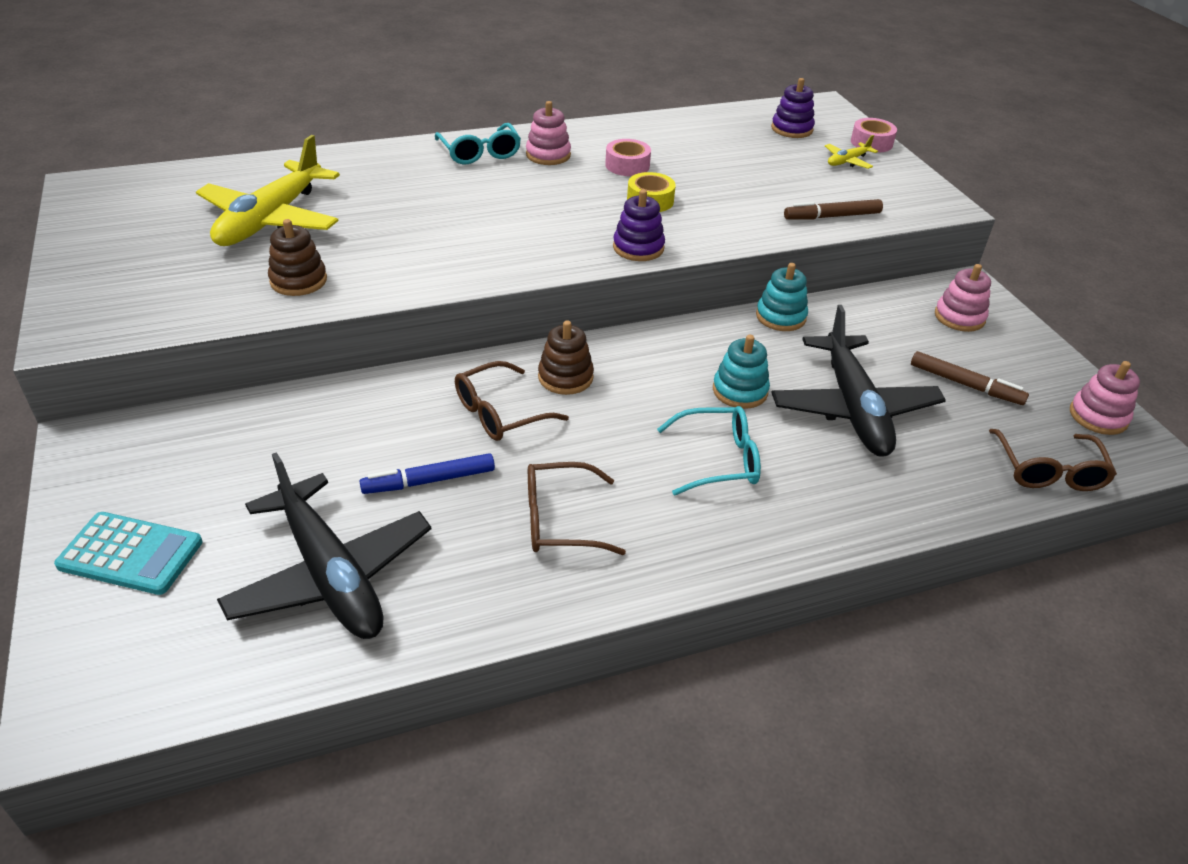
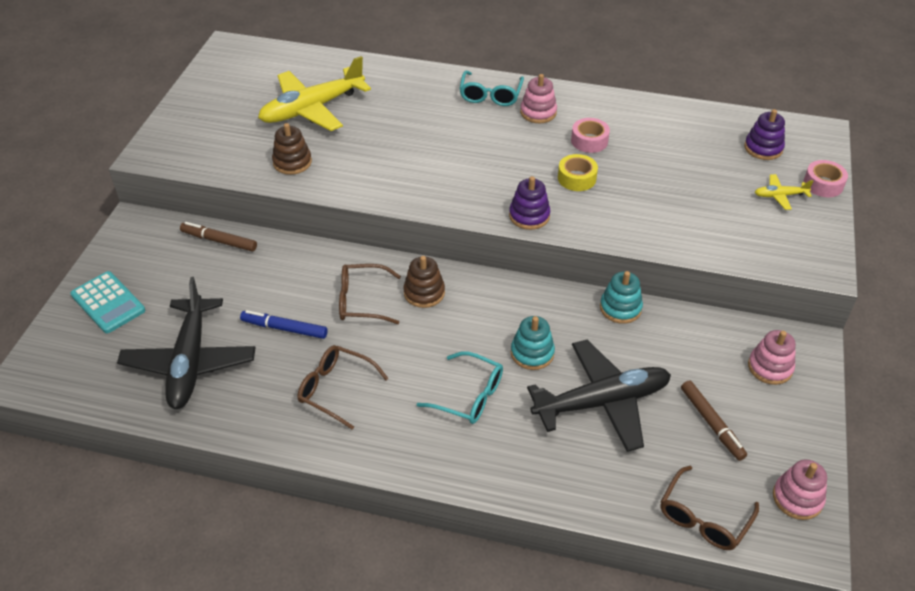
camera: 35 degrees right, 5 degrees up
(832, 216) = (709, 243): brown marker -> brown marker (219, 241)
(853, 408) = (602, 402): black plane -> black plane turned 135 degrees counterclockwise

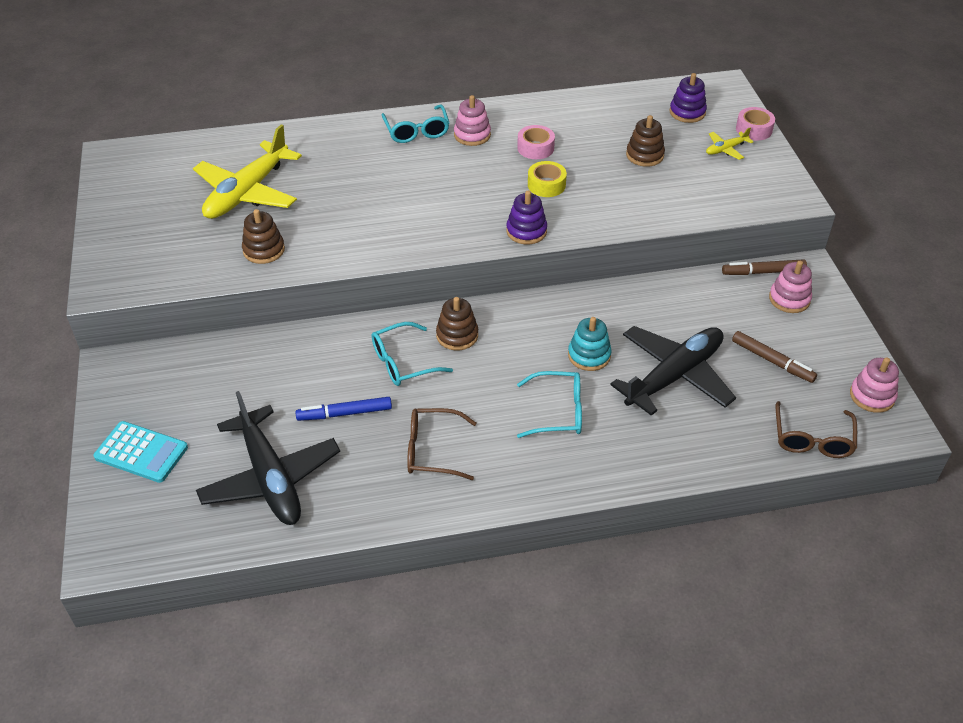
camera: 25 degrees left, 0 degrees up
(219, 241) = (219, 353): brown marker -> brown marker (763, 272)
(361, 301) = (403, 362): brown glasses -> turquoise glasses
(620, 308) = (639, 291): turquoise stacking toy -> none
(692, 178) = (644, 155): none -> brown stacking toy

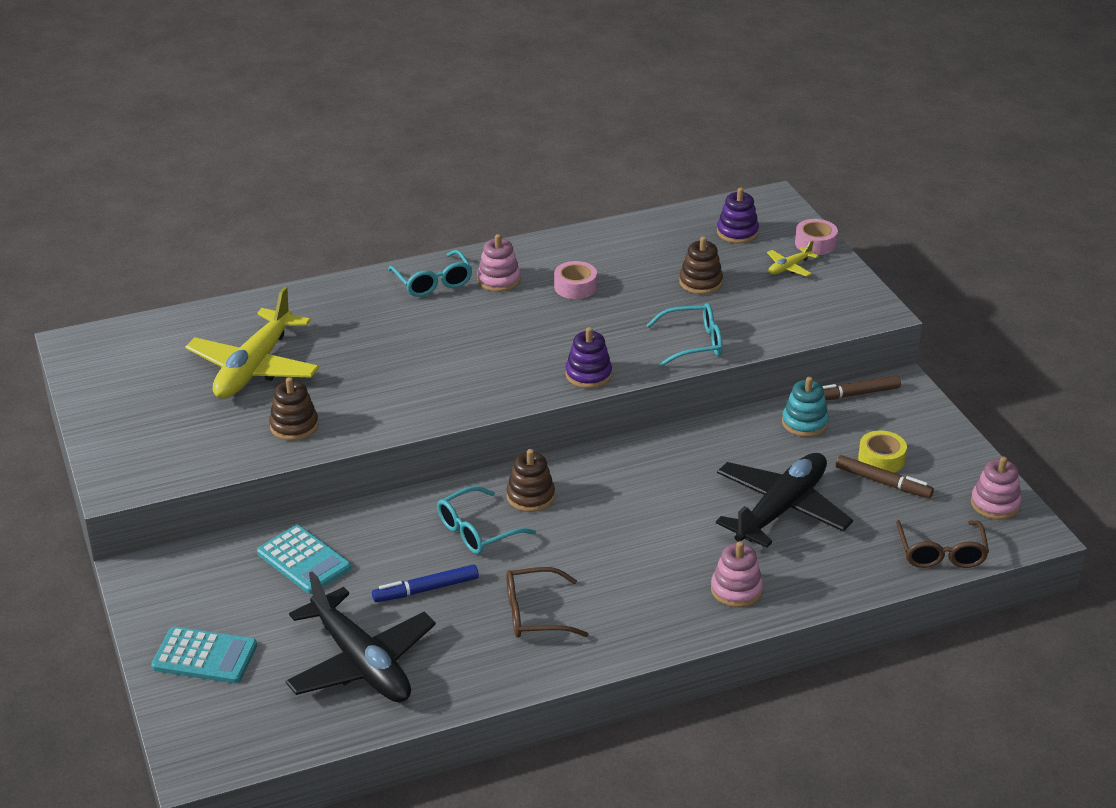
camera: 10 degrees left, 10 degrees down
(250, 372) = (304, 560): none -> turquoise calculator
(546, 185) = (598, 324): yellow tape -> yellow tape (881, 459)
(558, 412) = (663, 559): turquoise glasses -> turquoise glasses (693, 343)
(589, 355) = (683, 500): turquoise stacking toy -> turquoise stacking toy (804, 423)
(789, 299) = (888, 419): pink stacking toy -> pink stacking toy (736, 590)

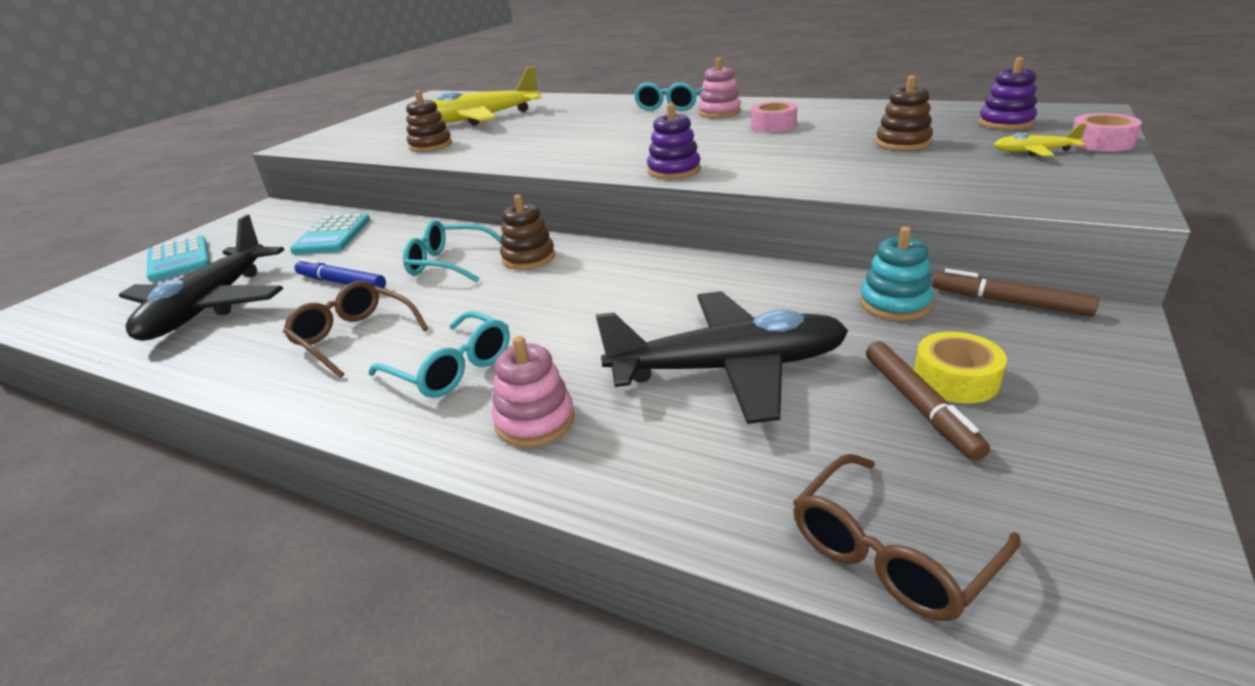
camera: 50 degrees right, 5 degrees down
(693, 343) = (816, 175): turquoise glasses -> turquoise glasses (452, 368)
(995, 504) = (1112, 538): pink stacking toy -> none

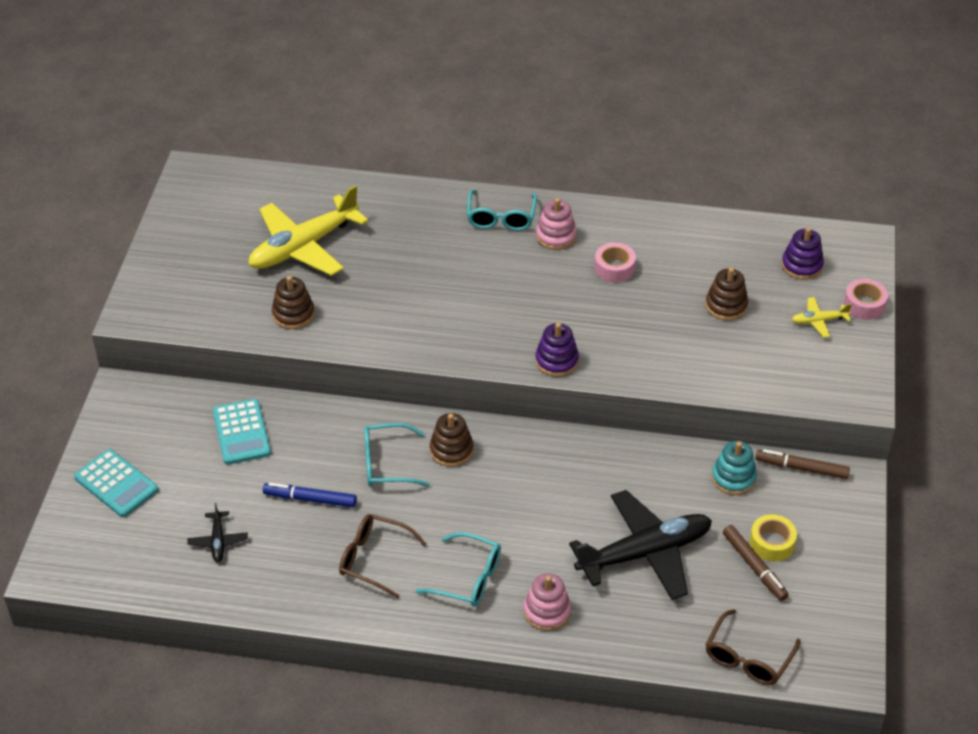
camera: 20 degrees left, 15 degrees up
(209, 306) = (218, 541): black plane -> black plane, size x0.43

